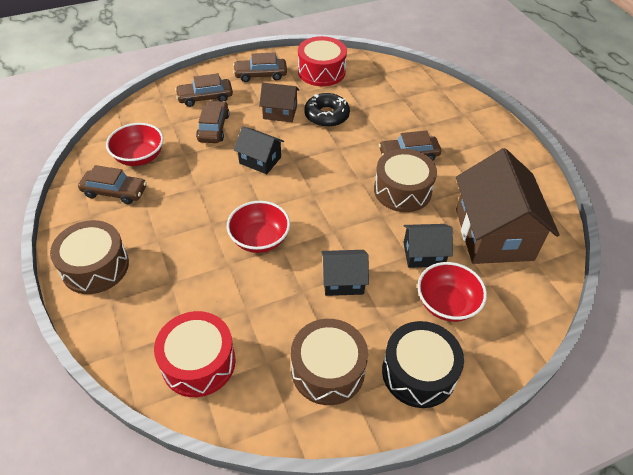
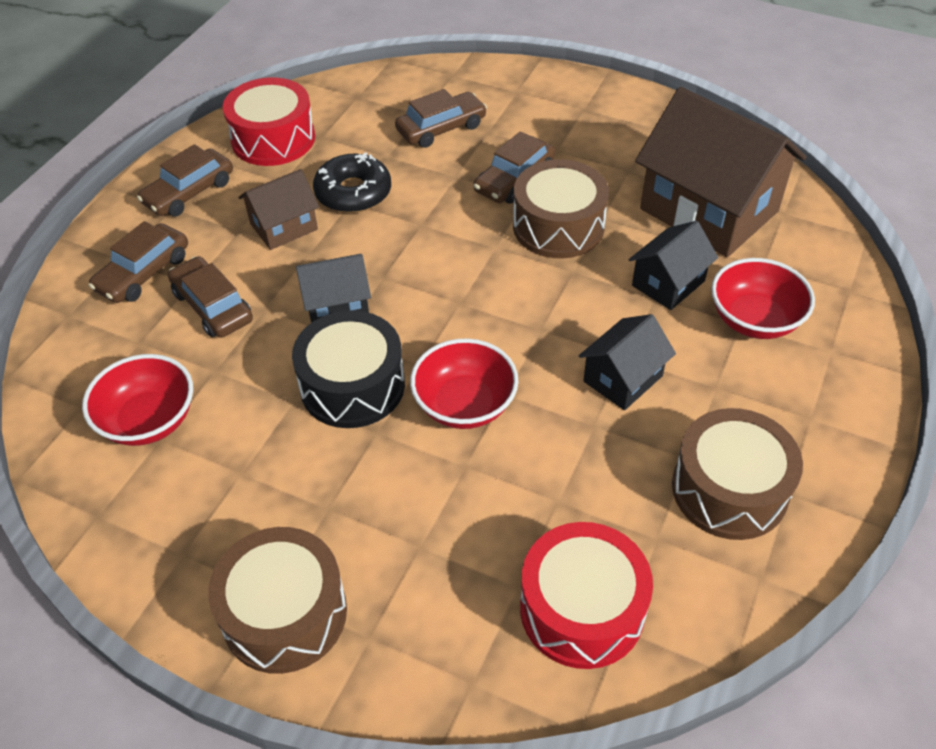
camera: 40 degrees left, 0 degrees up
(115, 192) = (175, 494): brown car -> brown car (441, 128)
(418, 372) = (815, 414): black drum -> black drum (352, 385)

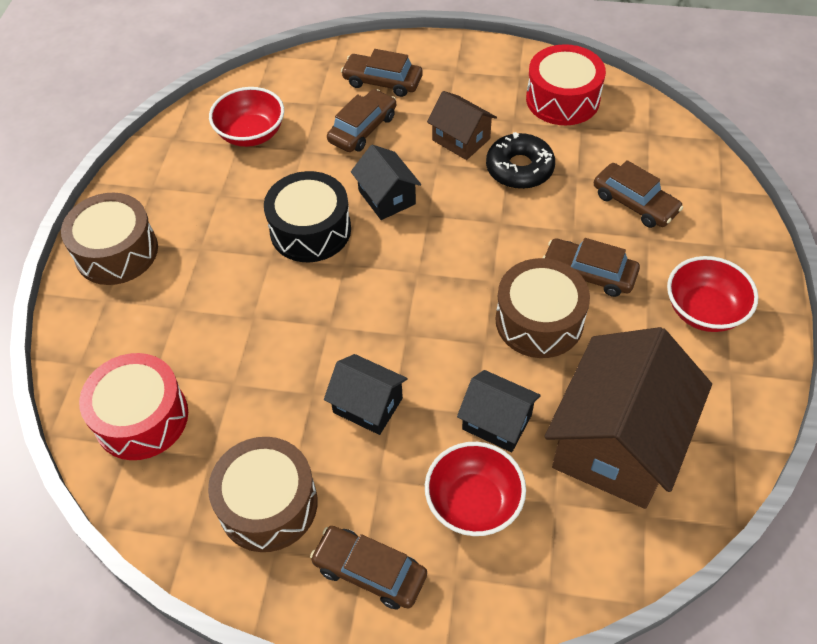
camera: 75 degrees right, 5 degrees up
(189, 192) = (476, 74): brown car -> brown car (369, 571)
(464, 405) = (310, 303): red bowl -> red bowl (704, 310)

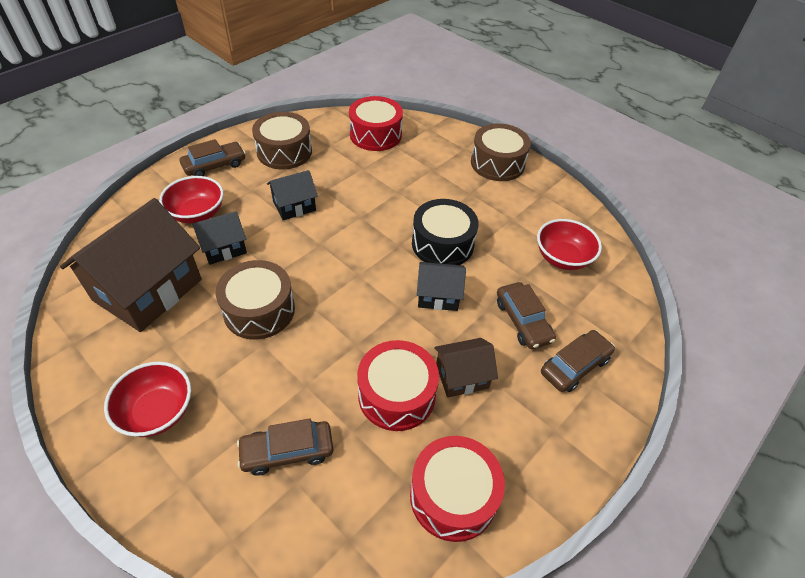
camera: 120 degrees right, 5 degrees down
(519, 168) = (396, 395): black donut -> red drum
(588, 273) = (262, 364): brown car -> none
(617, 442) = (148, 290): brown house -> brown house turned 60 degrees clockwise

